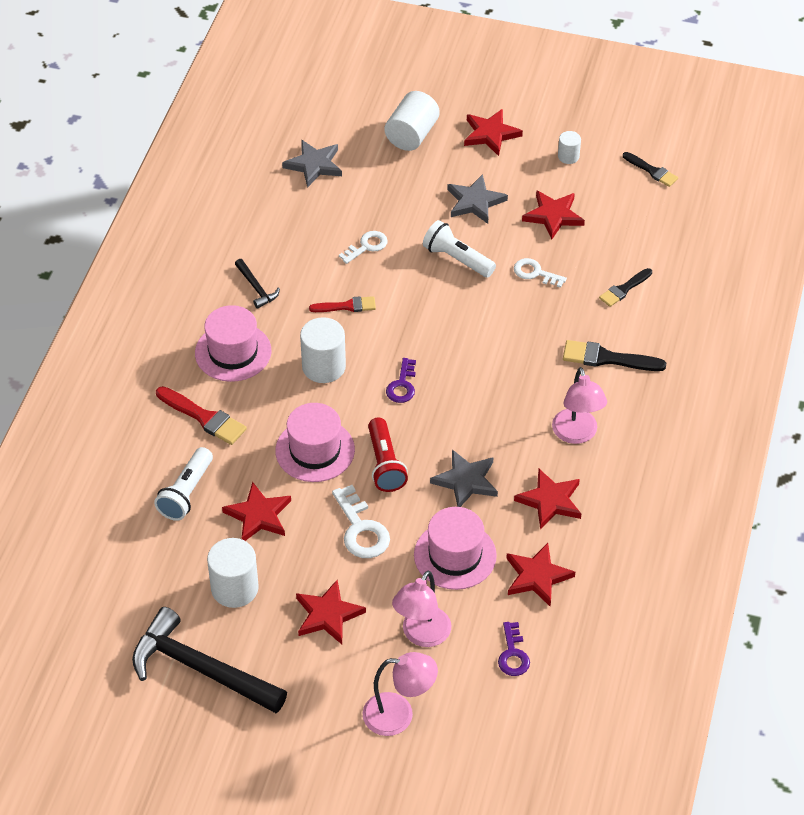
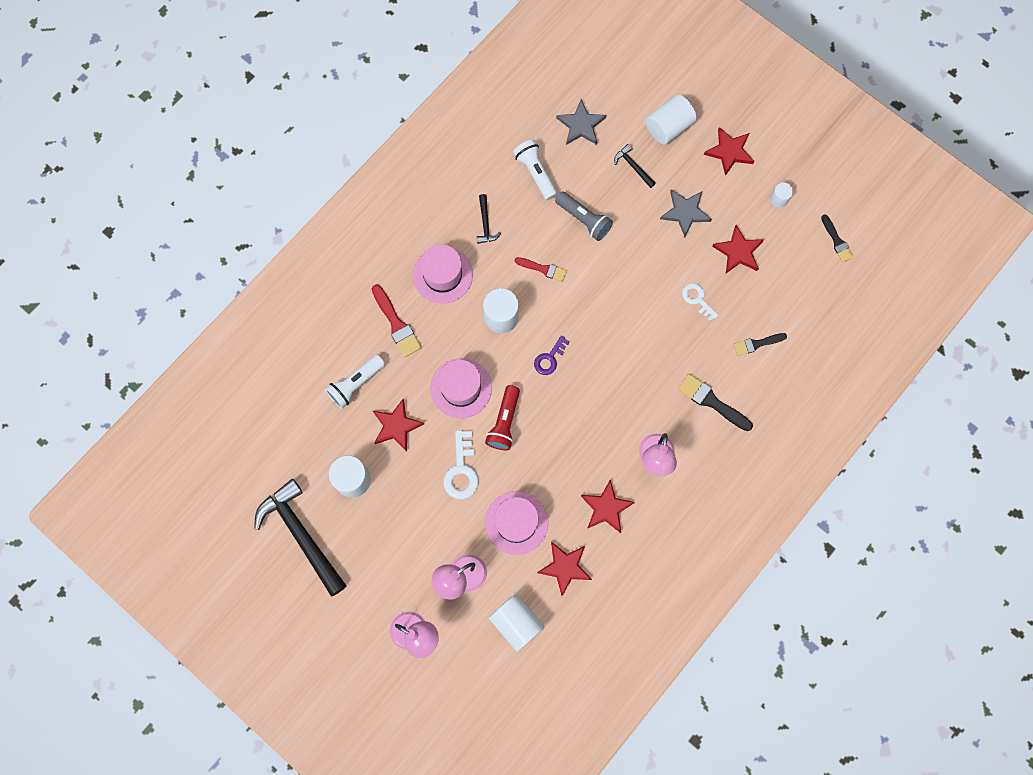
camera: 25 degrees right, 25 degrees up
(328, 615) = (406, 531): red star -> none
(366, 246) = (584, 220): white key -> grey flashlight
(393, 181) = (633, 166): none -> black hammer
(457, 259) = (645, 261): white flashlight -> white flashlight (535, 173)
(466, 481) = (554, 463): grey star -> none
(513, 654) = (516, 623): purple key -> white cylinder

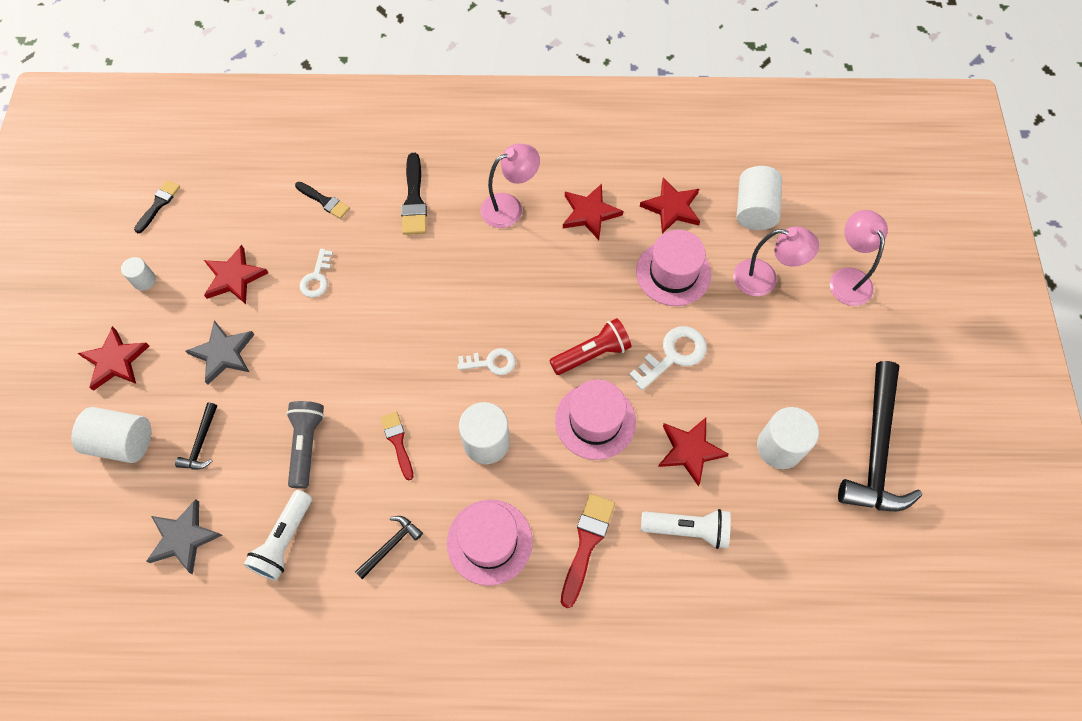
camera: 130 degrees left, 10 degrees down
(550, 358) = (491, 362): purple key -> white key

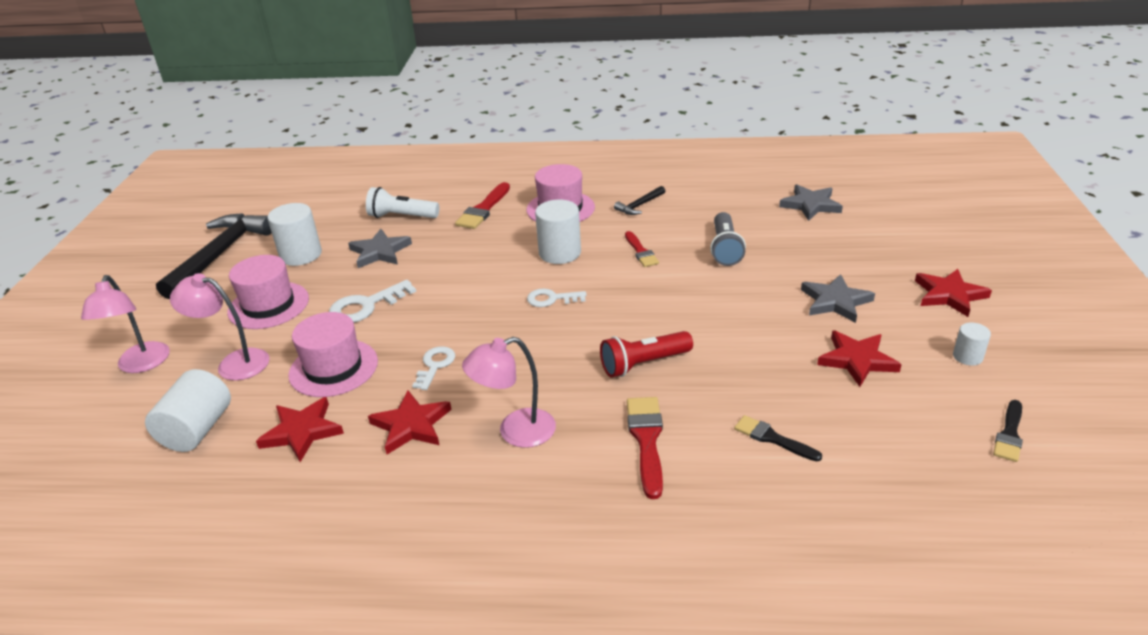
camera: 175 degrees left, 30 degrees down
(122, 442) = (900, 248): white cylinder -> none
(201, 442) = (824, 248): black hammer -> none
(284, 540) = (726, 205): white flashlight -> none
(317, 278) = (755, 360): white key -> white key (435, 365)
(414, 200) = (646, 440): black brush -> red brush
(592, 354) = (447, 306): red flashlight -> red flashlight (643, 364)
(595, 421) = (458, 266): pink hat -> pink hat (268, 305)
(690, 450) = (380, 252): red star -> grey star

